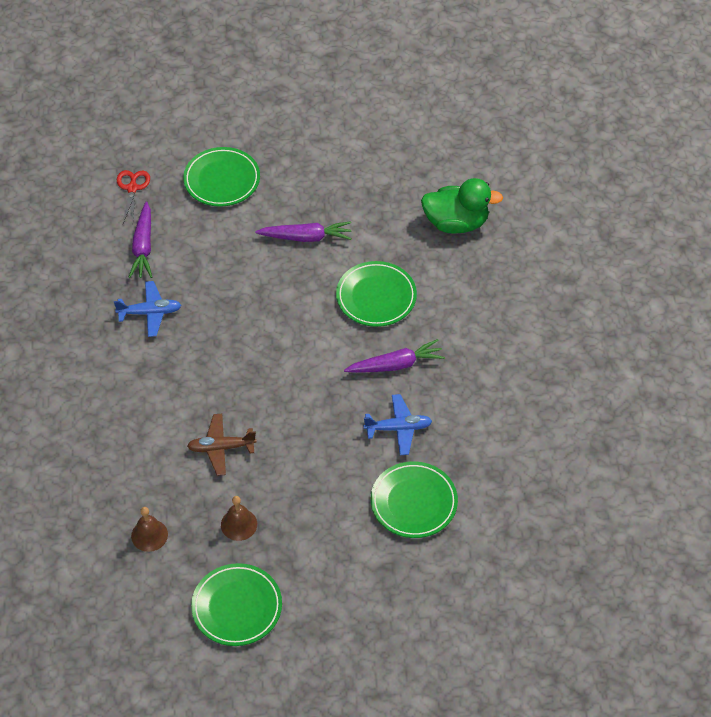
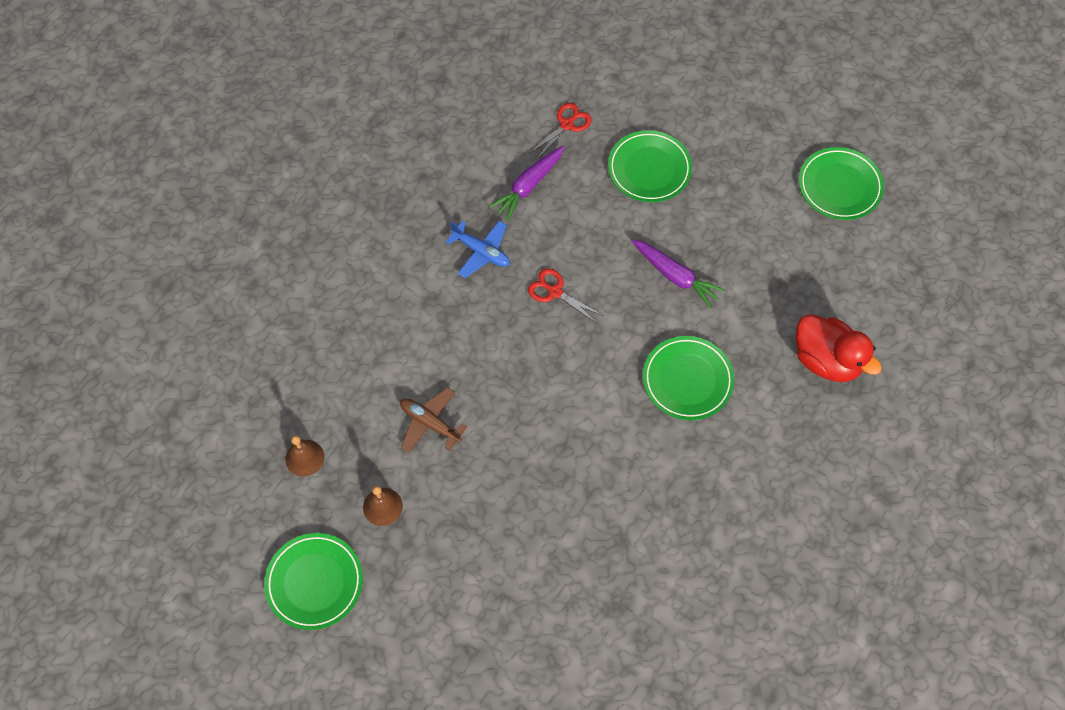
camera: 40 degrees right, 10 degrees up
(230, 303) = (555, 292): none -> red scissors
(395, 365) = (647, 460): purple carrot -> none
(398, 428) = (595, 524): blue plane -> none
(413, 502) = (546, 607): green plate -> green plate (839, 186)
(456, 223) = (826, 360): green duck -> red duck

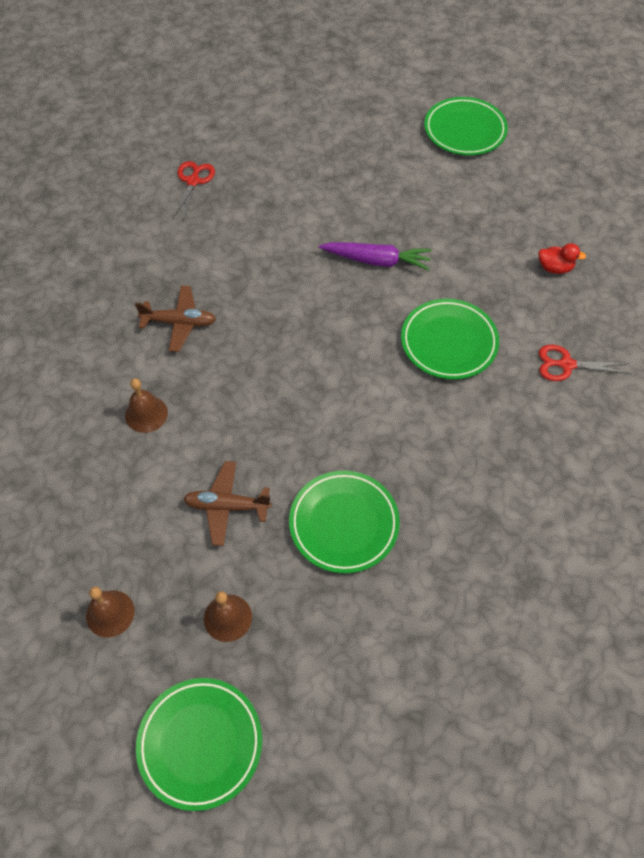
camera: 30 degrees left, 5 degrees down
(413, 317) = (146, 414): none -> brown bell
(481, 252) = (179, 323): blue plane -> brown plane
(529, 186) = (190, 246): purple carrot -> none
(555, 292) = (274, 325): red scissors -> red scissors (566, 365)
(649, 169) = (293, 185): green plate -> green plate (344, 523)
(826, 360) = (554, 268): red duck -> red duck, size x0.48

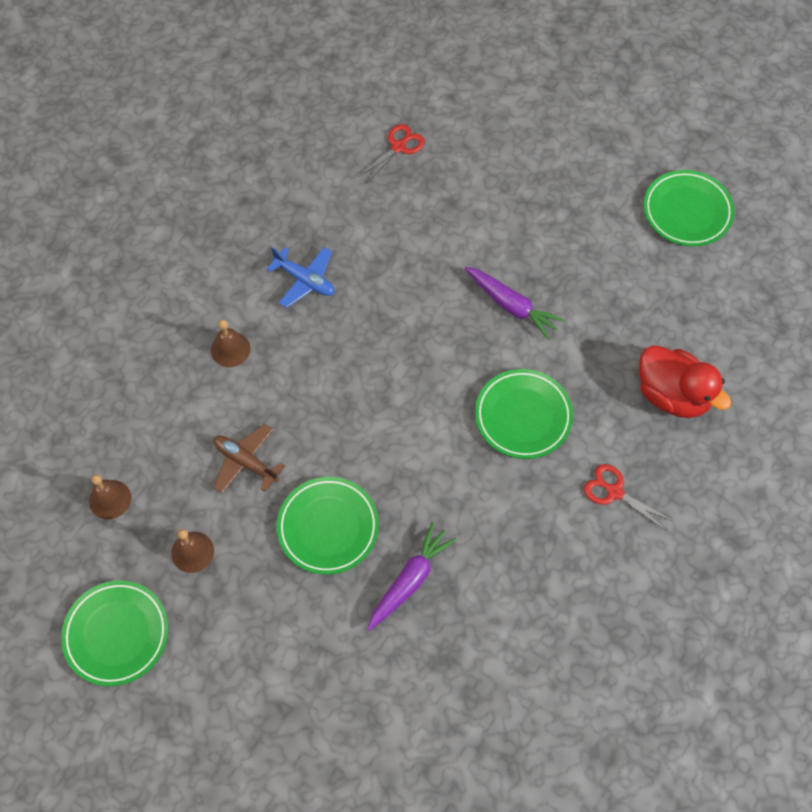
camera: 30 degrees right, 5 degrees up
(179, 323) = (305, 280): brown plane -> blue plane
(450, 530) = (409, 580): none -> purple carrot
(554, 268) = (672, 395): red duck -> red duck, size x2.10

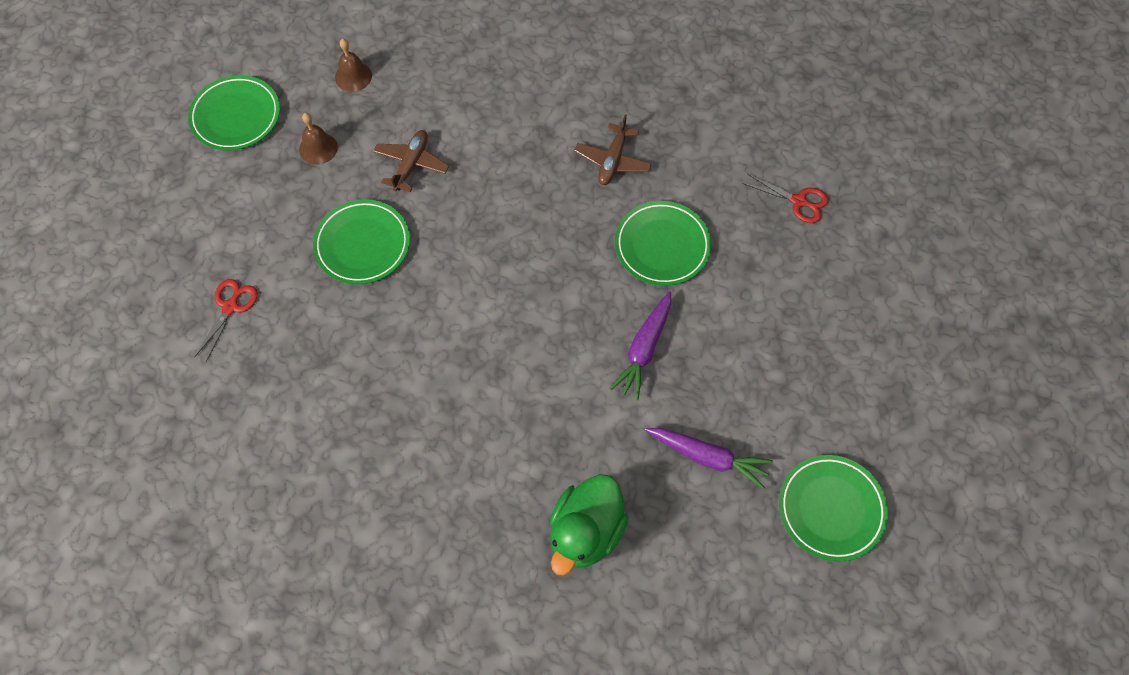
camera: 75 degrees right, 0 degrees up
(230, 349) = (520, 122): brown bell -> none
(305, 280) = (612, 160): blue plane -> brown plane
(409, 580) = (324, 324): purple carrot -> purple carrot (707, 457)
(523, 416) = (519, 387): green plate -> green plate (662, 246)
(614, 492) = (456, 492): red scissors -> red scissors (230, 307)
(672, 395) = (585, 532): red duck -> green duck

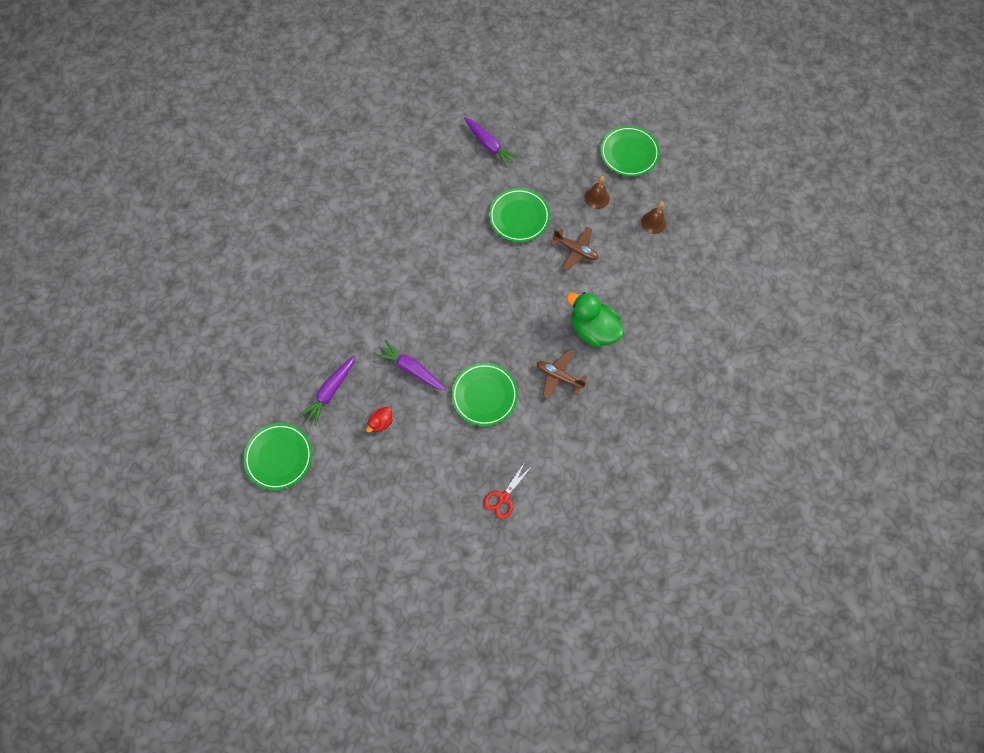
camera: 100 degrees right, 5 degrees up
(230, 307) = (489, 145): red scissors -> purple carrot
(585, 532) = (304, 314): green duck -> green duck (593, 330)
(737, 374) = (381, 422): none -> red duck

